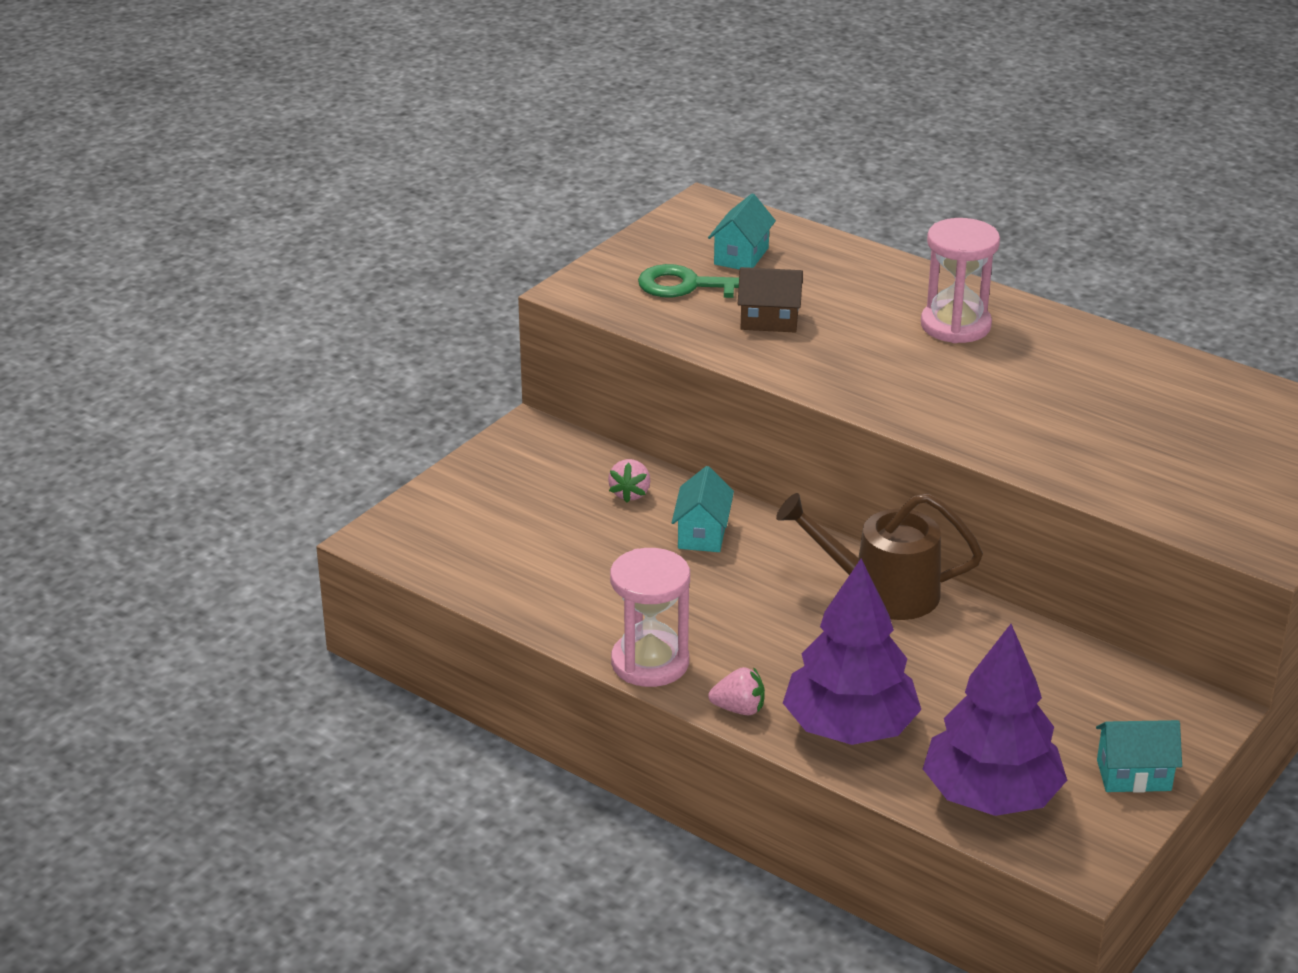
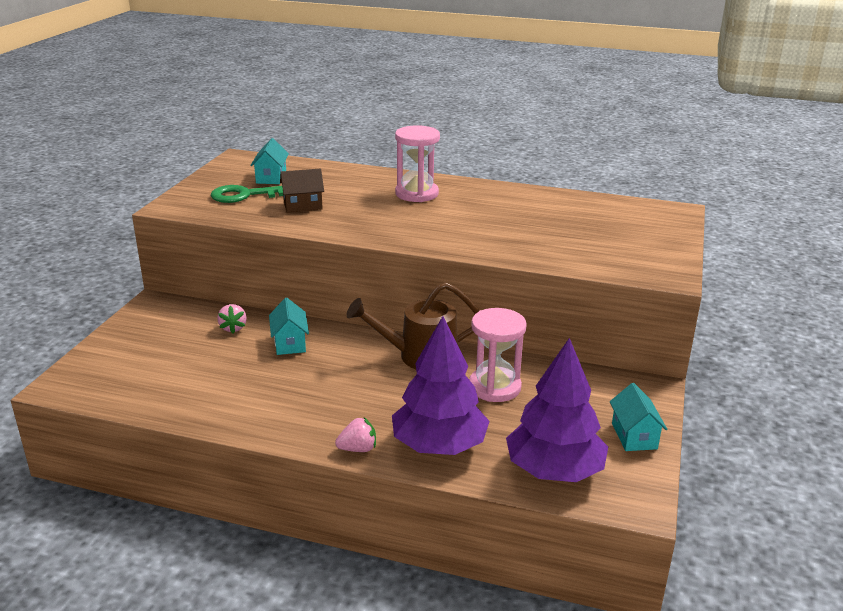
camera: 20 degrees left, 5 degrees down
(650, 663) = (283, 430): pink hourglass -> pink hourglass (494, 387)
(1133, 775) = (634, 436): turquoise house -> turquoise house turned 75 degrees counterclockwise

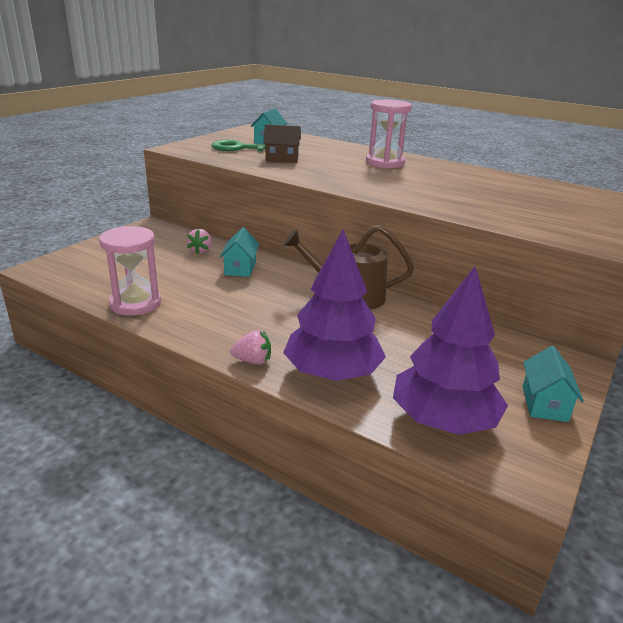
camera: 15 degrees right, 0 degrees up
(494, 387) = (410, 332): pink hourglass -> pink hourglass (135, 303)

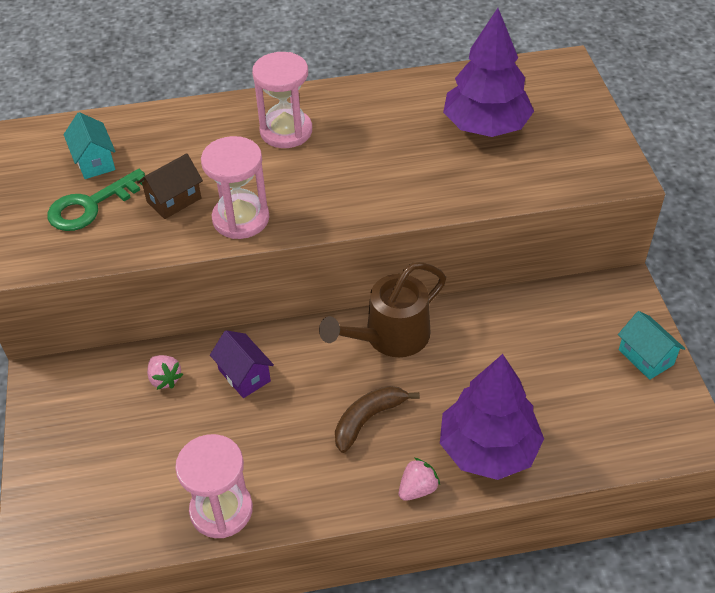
camera: 40 degrees left, 20 degrees up
(240, 268) = (244, 375): turquoise house -> purple house
(276, 318) = (368, 419): none -> brown banana
(303, 173) = (241, 219): none -> pink hourglass
(443, 420) = (606, 432): purple tree -> purple tree (486, 126)

